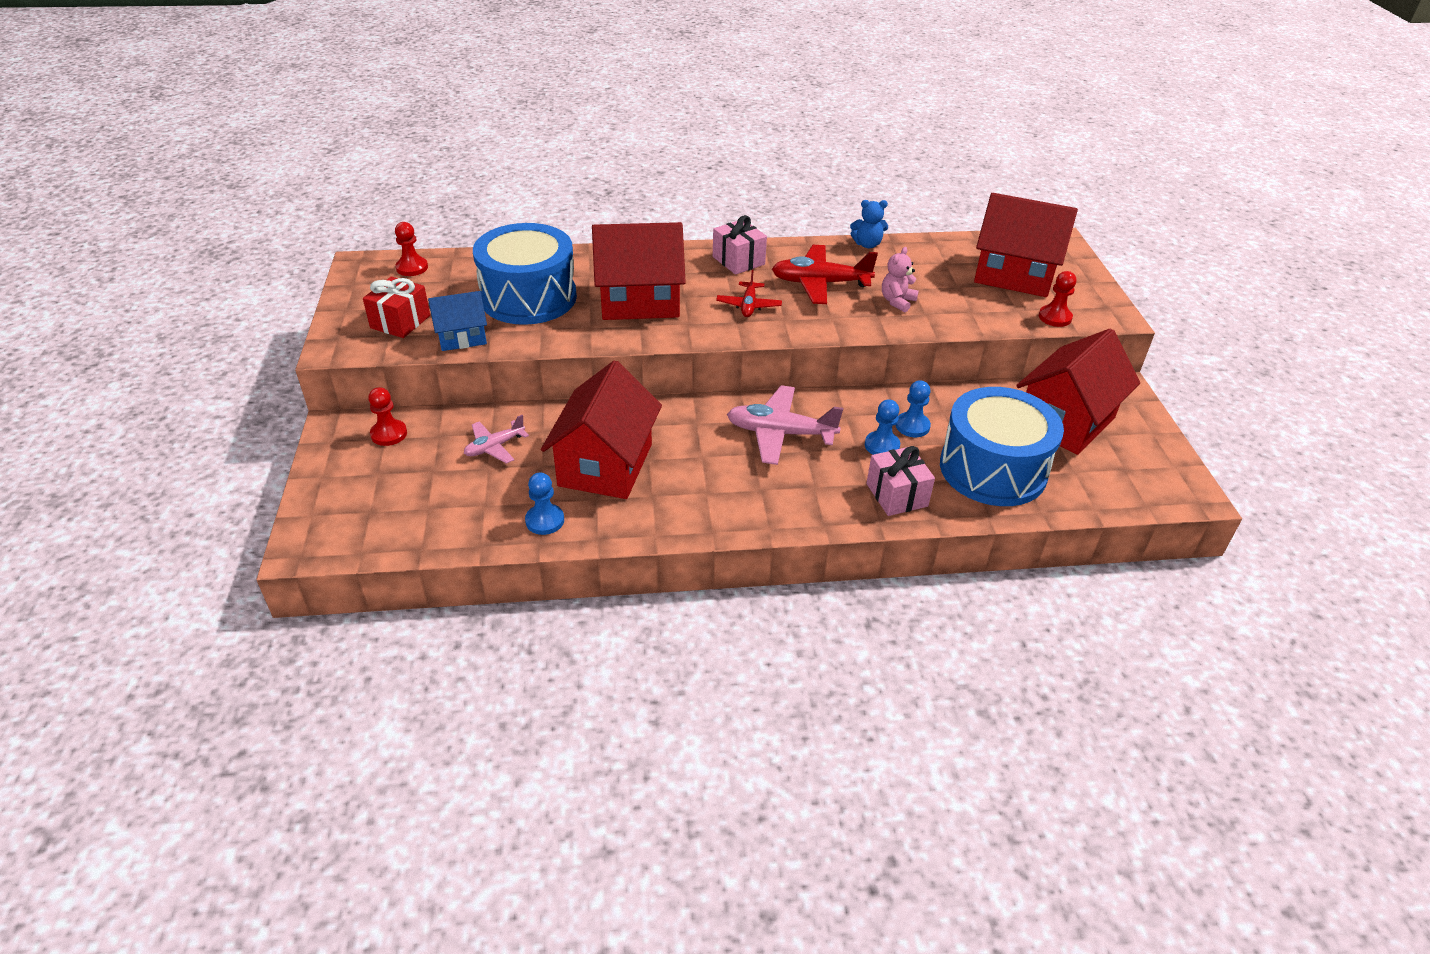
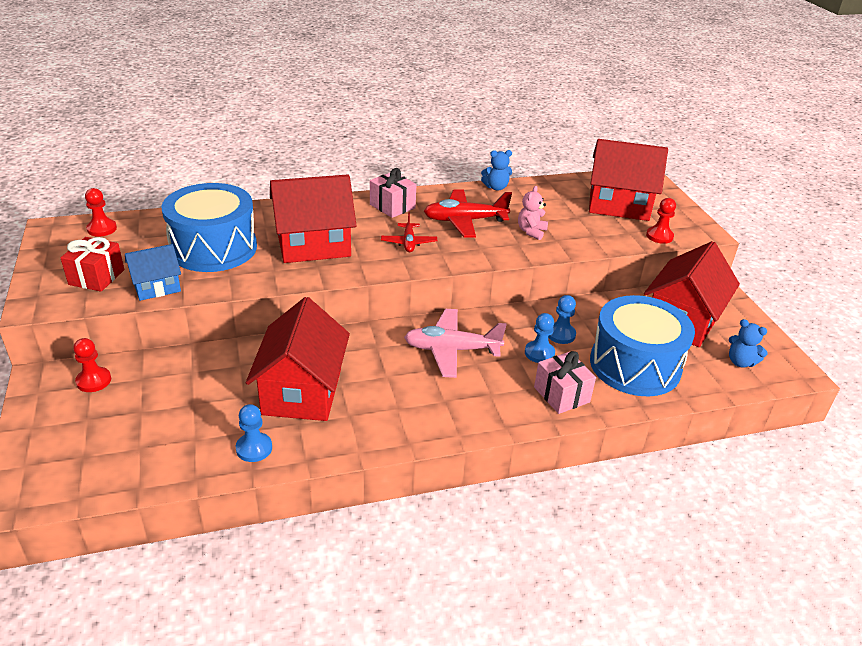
camera: 10 degrees left, 5 degrees down
(494, 447) = (197, 384): pink plane -> none
(1124, 477) = (740, 362): none -> blue teddy bear

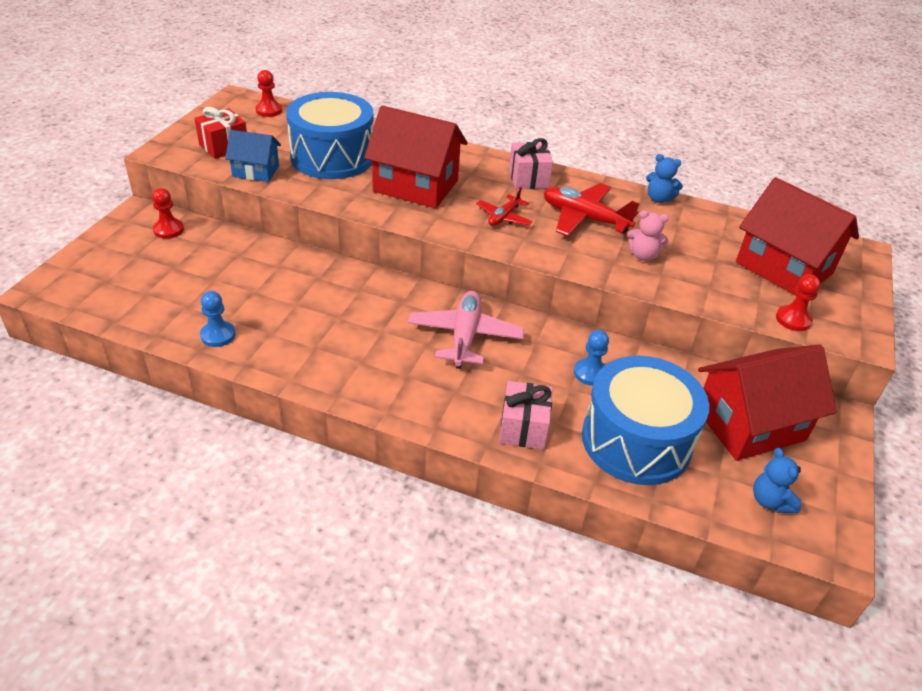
camera: 35 degrees right, 5 degrees up
(302, 391) = (301, 309): red house -> none
(451, 350) = (465, 336): pink plane -> pink plane turned 60 degrees clockwise
(531, 232) = (643, 255): pink teddy bear -> pink teddy bear turned 135 degrees counterclockwise
(539, 353) = (547, 380): blue pawn -> none

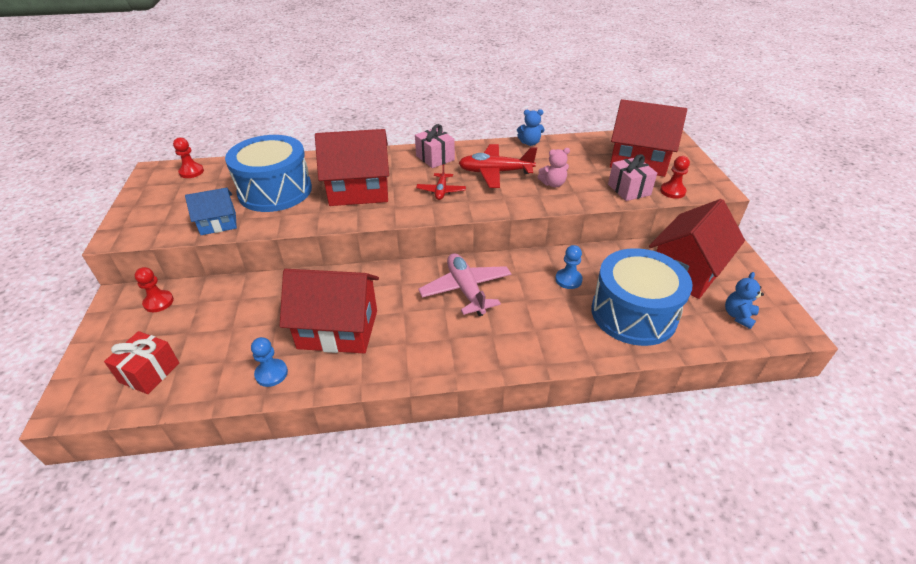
camera: 25 degrees left, 0 degrees up
(224, 146) = (173, 213): red gift -> red gift (149, 372)
(306, 321) = (338, 329): none -> red house
(523, 428) = (558, 339): pink gift -> pink gift (629, 190)
(770, 501) = (738, 316): blue teddy bear -> blue teddy bear turned 75 degrees clockwise

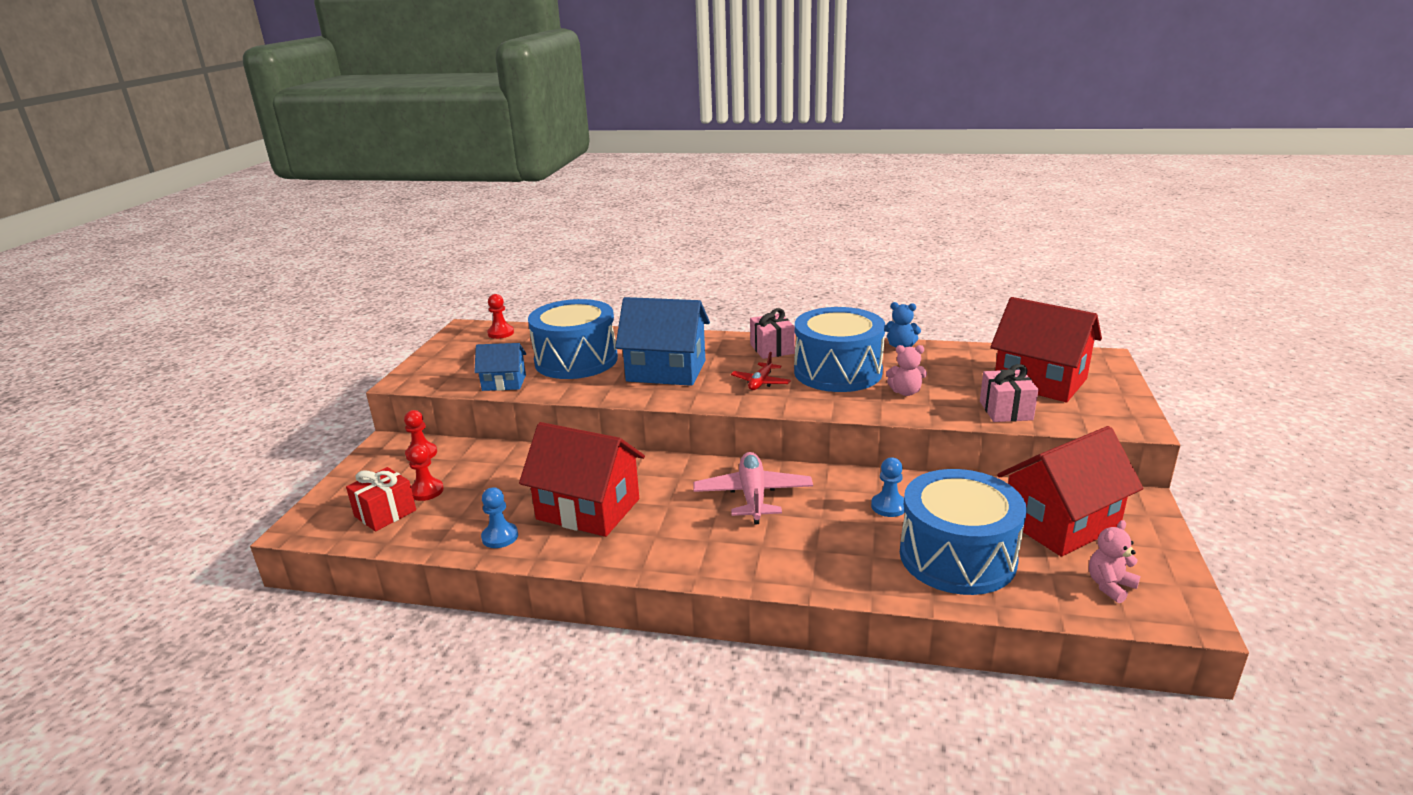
camera: 20 degrees right, 15 degrees down
(359, 190) = (666, 371): red house -> blue house
(495, 172) = (837, 372): red plane -> blue drum
(672, 191) = (1067, 420): red pawn -> red pawn (426, 491)
(738, 316) = (1110, 586): blue teddy bear -> pink teddy bear

